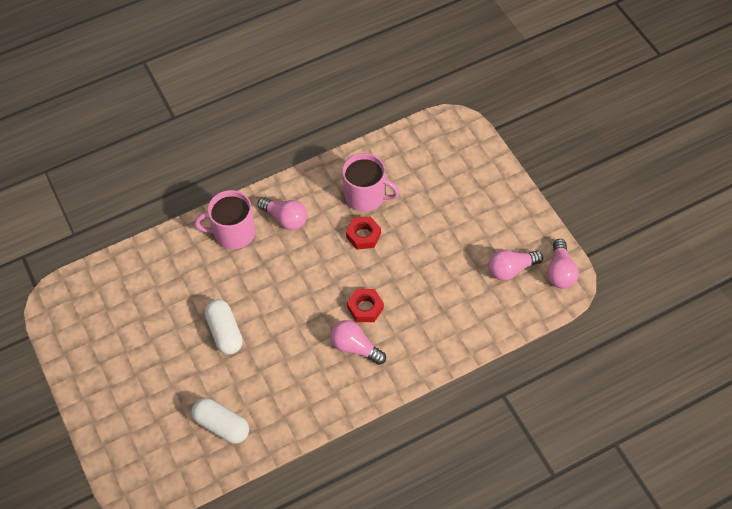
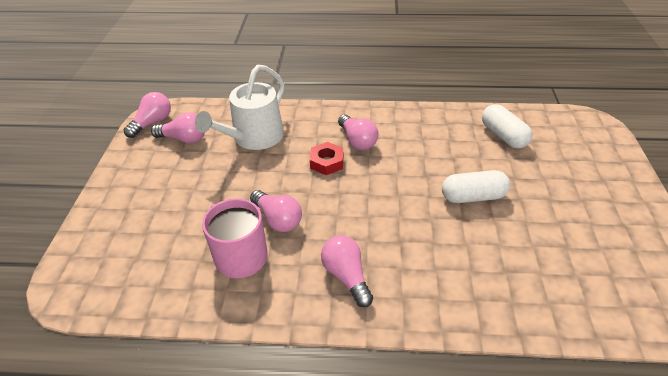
camera: 150 degrees left, 15 degrees down
(225, 332) = (473, 197): white capsule -> white capsule turned 75 degrees clockwise
(233, 233) = (418, 290): pink mug -> none
(363, 235) = (278, 219): red nut -> pink light bulb
(451, 302) = (254, 137): none -> white watering can

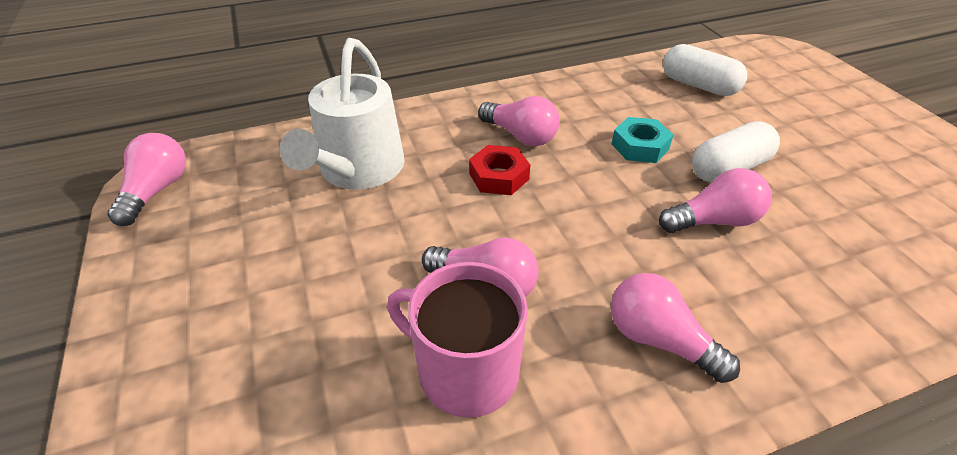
camera: 25 degrees left, 0 degrees up
(184, 139) = (234, 202): pink light bulb -> pink light bulb (713, 221)
(426, 167) = (640, 146): none -> turquoise nut

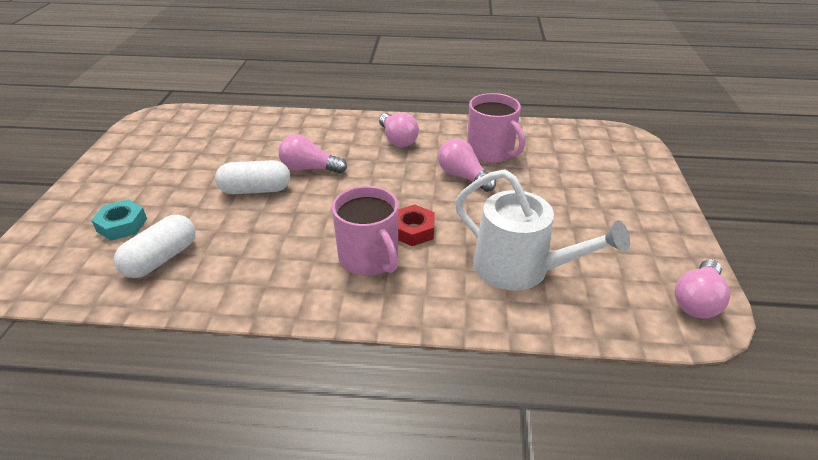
camera: 155 degrees left, 5 degrees down
(358, 170) = (520, 268): white watering can -> white watering can turned 90 degrees clockwise
(520, 136) = (369, 258): pink light bulb -> pink mug
(640, 146) = (290, 221): turquoise nut -> turquoise nut (122, 225)
(698, 85) = (161, 259): white capsule -> white capsule turned 60 degrees clockwise

